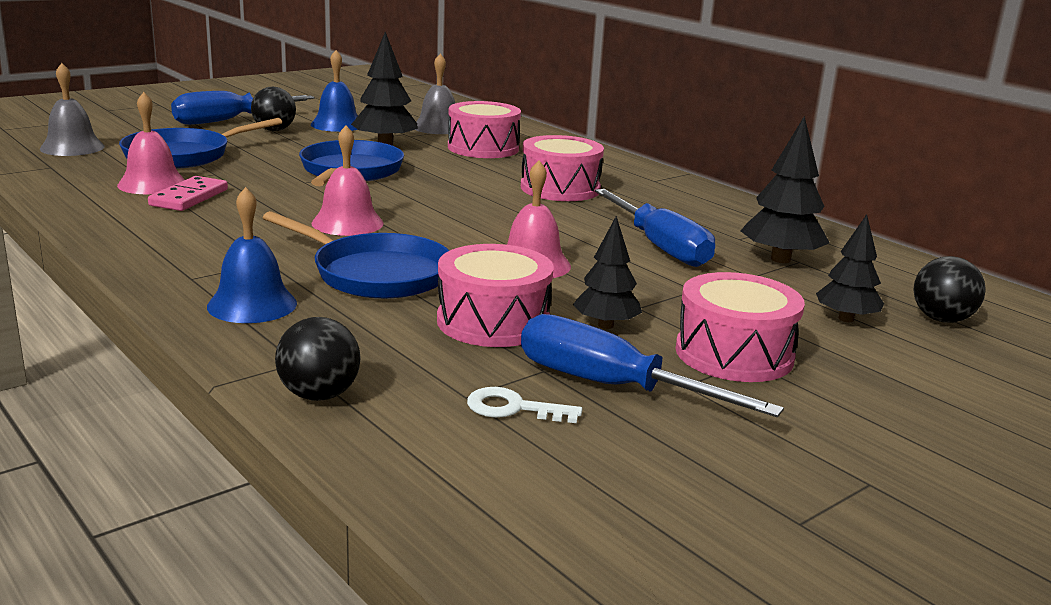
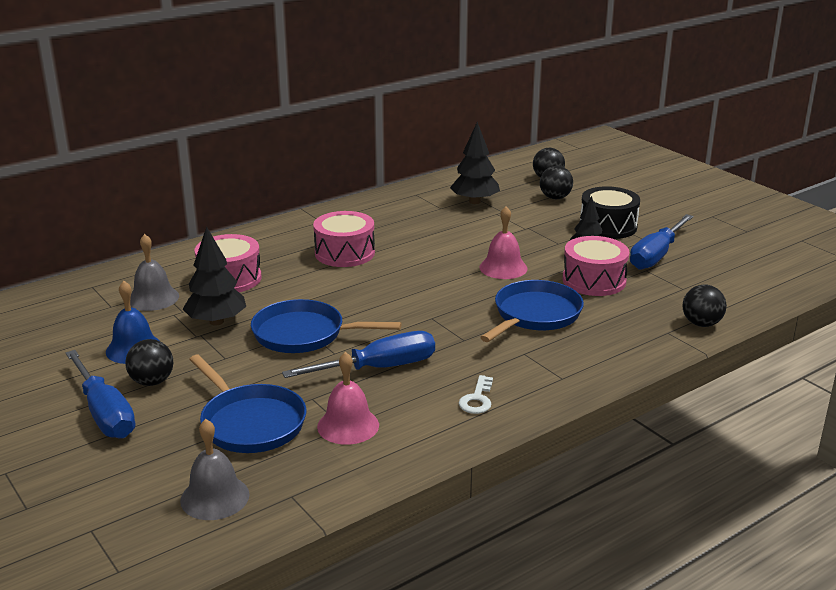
camera: 85 degrees left, 5 degrees up
(189, 197) = (386, 401): pink domino -> none
(252, 304) = (598, 352): blue bell -> none
(347, 223) = (438, 329): pink bell -> none
(513, 408) = (689, 278): white key -> white key (477, 399)
(660, 247) = (462, 230): blue screwdriver -> blue screwdriver (379, 368)
(734, 354) = (608, 226): pink drum -> black drum
(846, 319) = (555, 198): black tree -> black ball

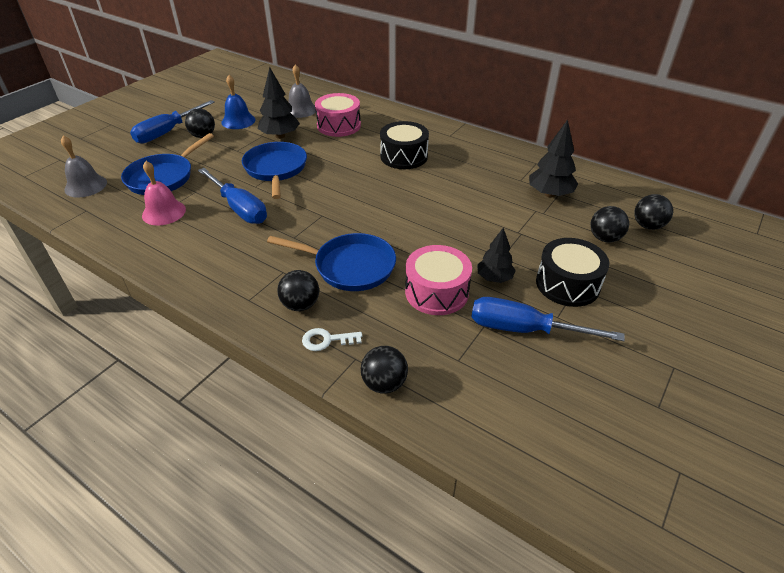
camera: 70 degrees right, 15 degrees up
(344, 253) = (404, 156): pink drum -> black drum
(477, 399) = (206, 260): white key -> white key (327, 340)
(503, 268) = (428, 234): pink bell -> none
(583, 349) = (300, 305): none -> black ball

